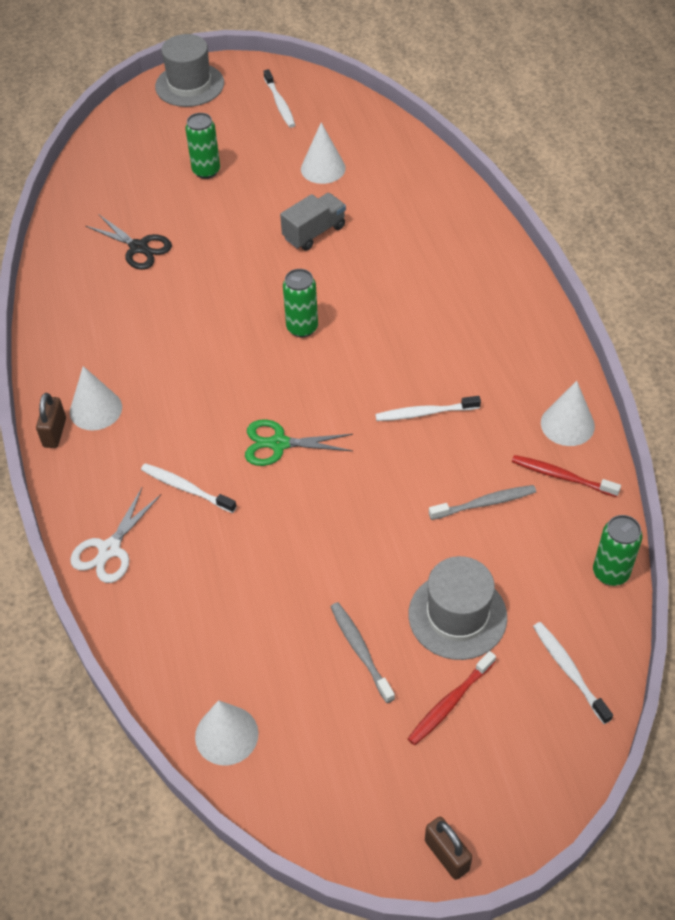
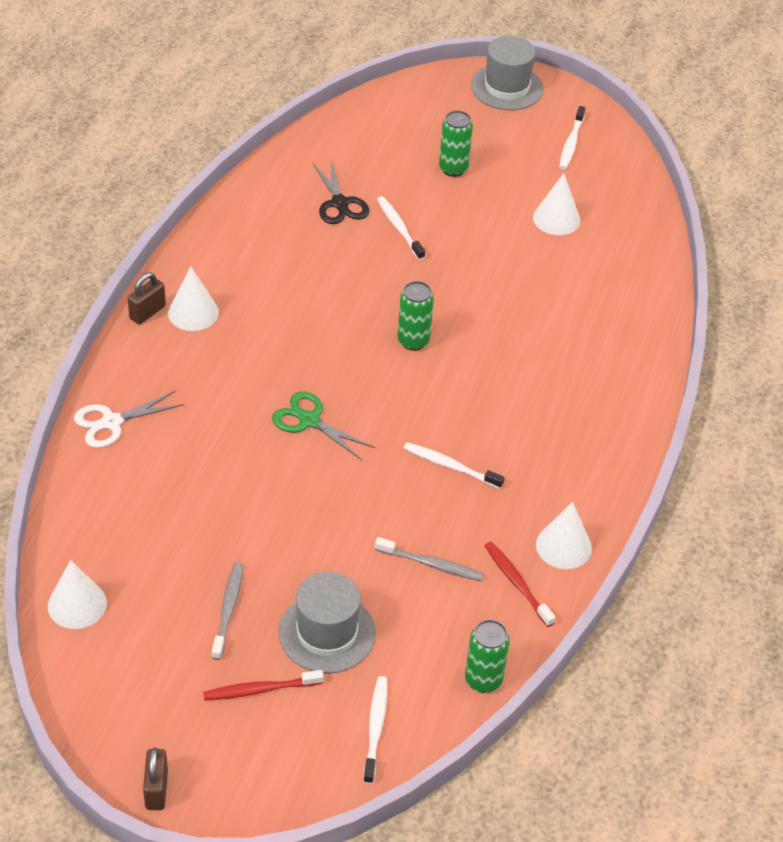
camera: 30 degrees right, 5 degrees down
(186, 488) = (207, 411): white toothbrush -> white toothbrush (399, 228)
(314, 232) = (497, 269): grey truck -> none

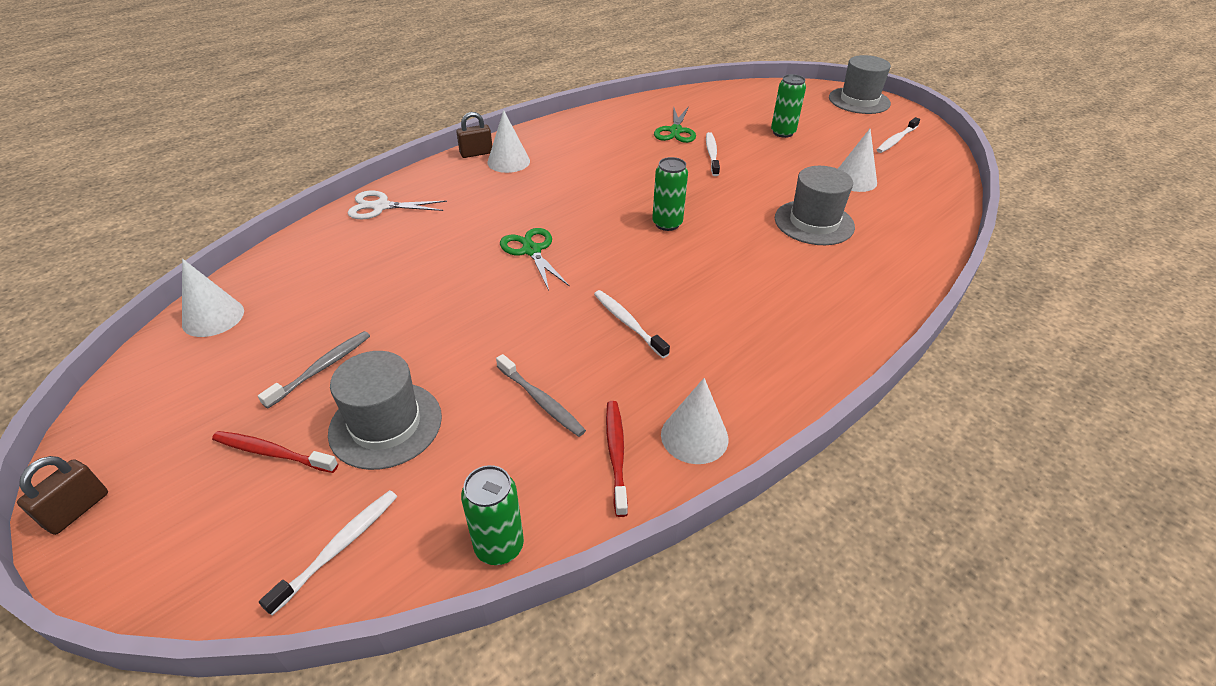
camera: 30 degrees right, 5 degrees down
(340, 203) = (676, 131): black scissors -> green scissors
(545, 291) = (814, 222): none -> grey hat

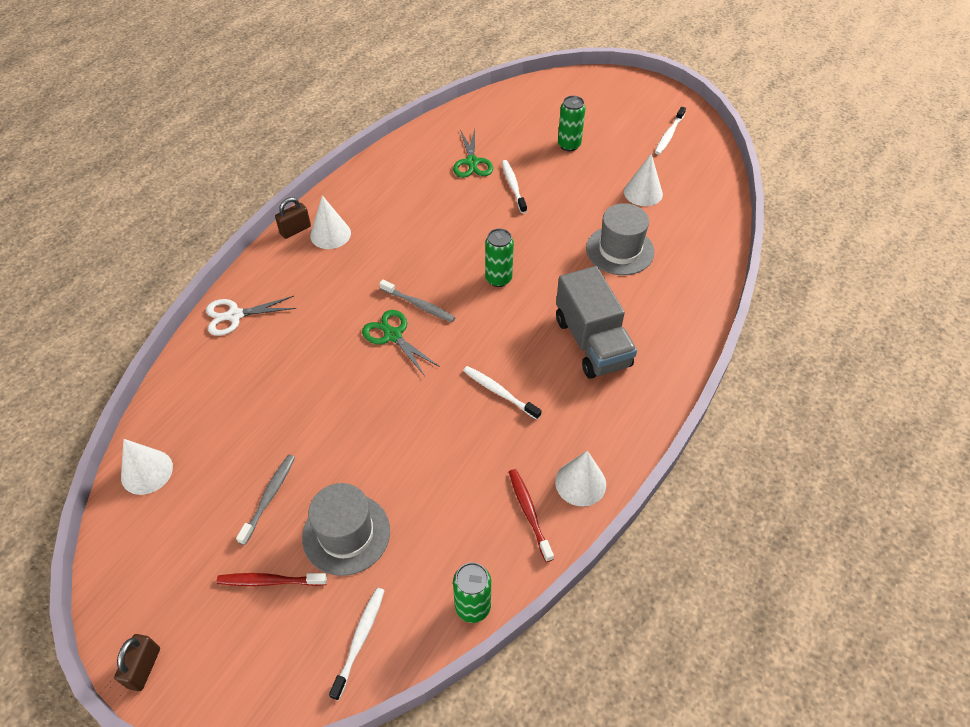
camera: 15 degrees left, 10 degrees up
(541, 401) = (457, 482): grey toothbrush -> grey toothbrush (419, 305)
(755, 297) = (592, 342): none -> grey truck
(859, 101) = (627, 88): grey hat -> none

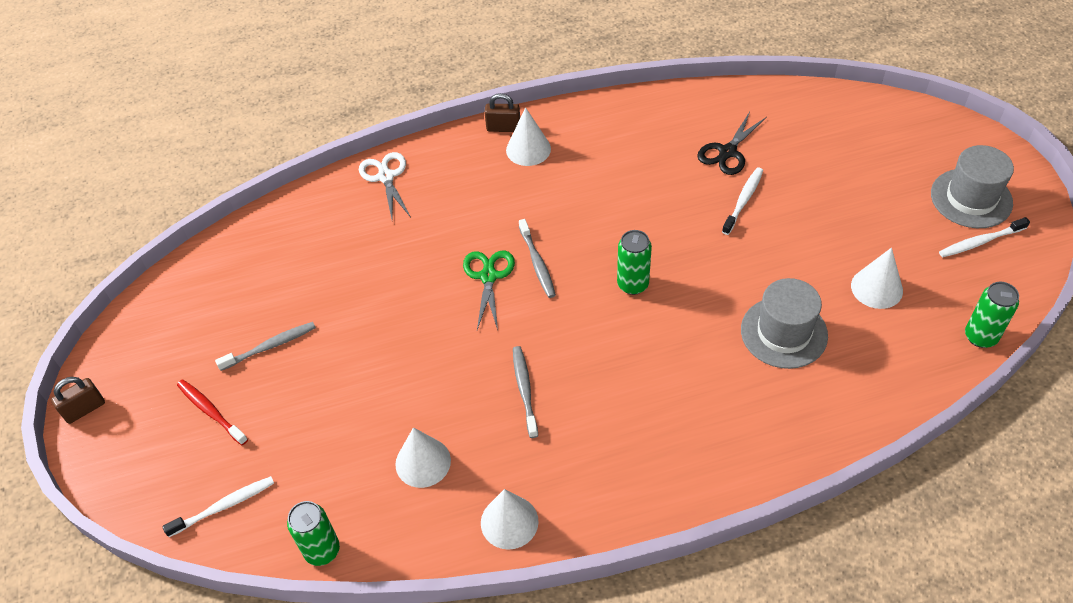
camera: 45 degrees right, 0 degrees up
(146, 472) = (213, 264): white cone -> white cone (423, 462)
(235, 315) = (386, 177): white scissors -> white scissors turned 45 degrees clockwise
(346, 534) = (293, 417): grey hat -> grey hat (971, 198)
(472, 162) = (727, 152): green scissors -> black scissors
(499, 392) = (524, 390): white toothbrush -> grey toothbrush
(529, 513) = (441, 512): red toothbrush -> none
(569, 145) = (849, 190): green can -> green can (980, 336)
(592, 342) = (656, 404): grey truck -> none

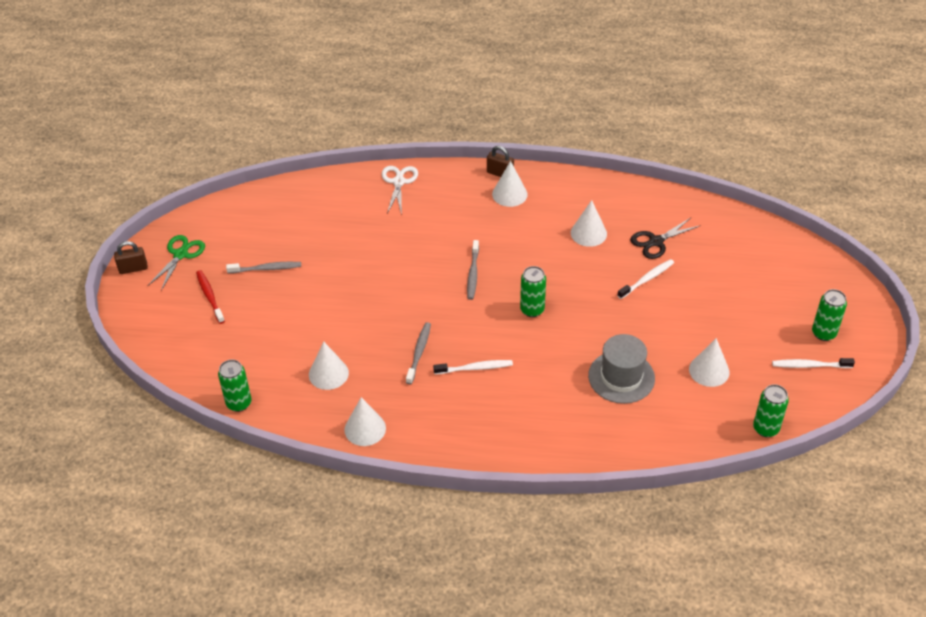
camera: 20 degrees right, 5 degrees down
(224, 506) = (191, 356): white toothbrush -> white toothbrush (475, 368)
(488, 276) = (434, 271): green scissors -> green scissors (180, 254)
(646, 167) = (588, 233): none -> white cone
(971, 198) = (823, 333): grey hat -> green can

